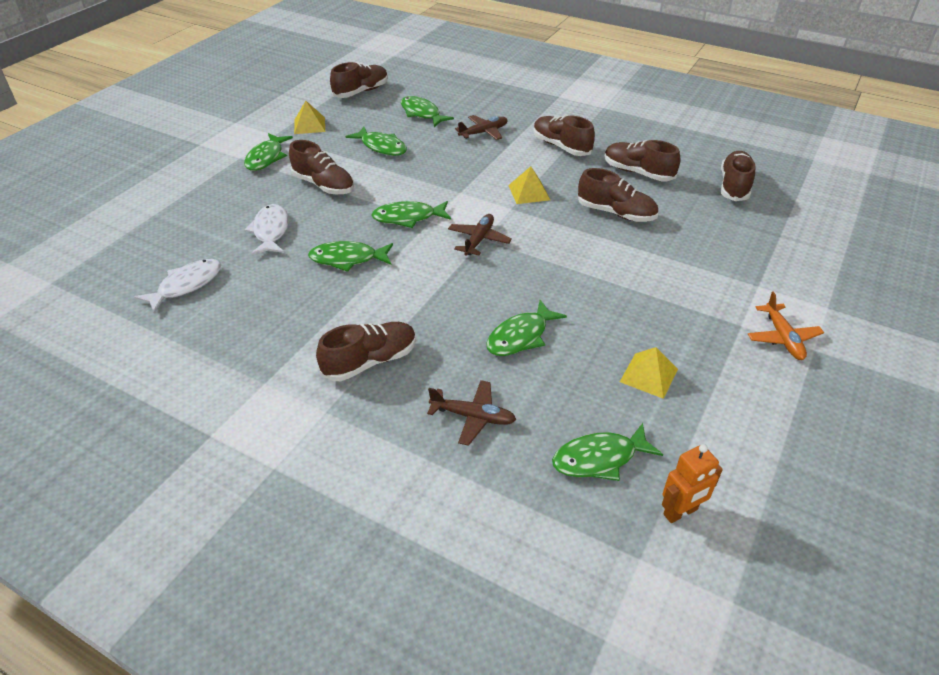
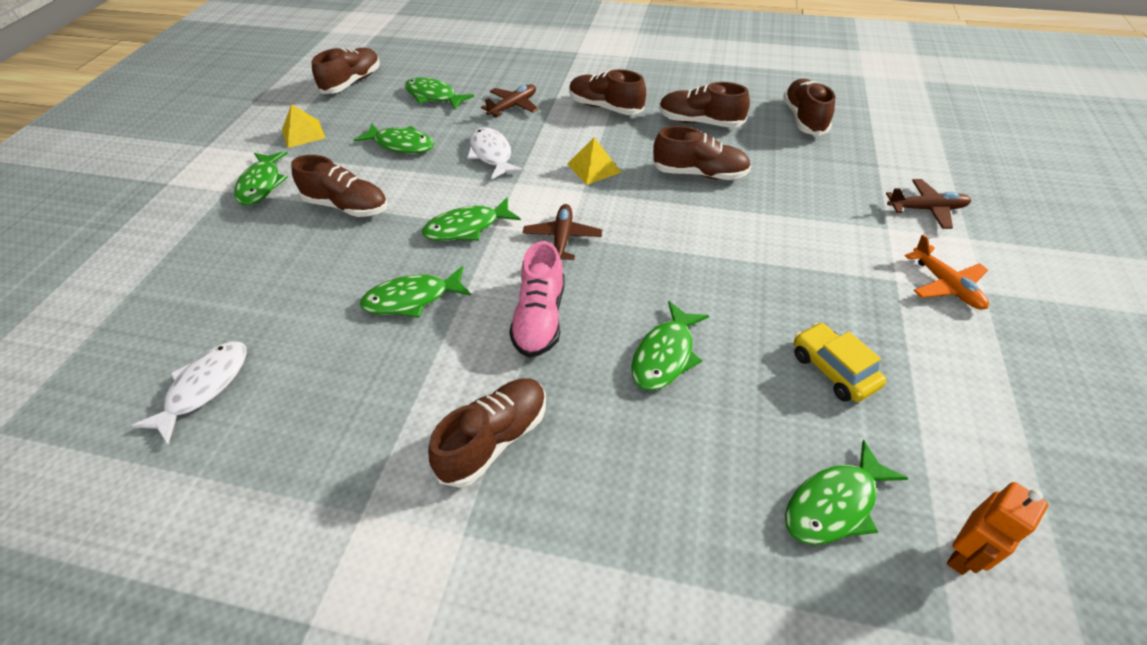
camera: 15 degrees left, 5 degrees up
(271, 231) = (298, 282): white fish -> white fish (492, 155)
(436, 291) = (540, 318): none -> pink shoe
(473, 417) = (658, 486): brown plane -> brown plane (926, 209)
(649, 375) = (833, 370): yellow pyramid -> yellow car

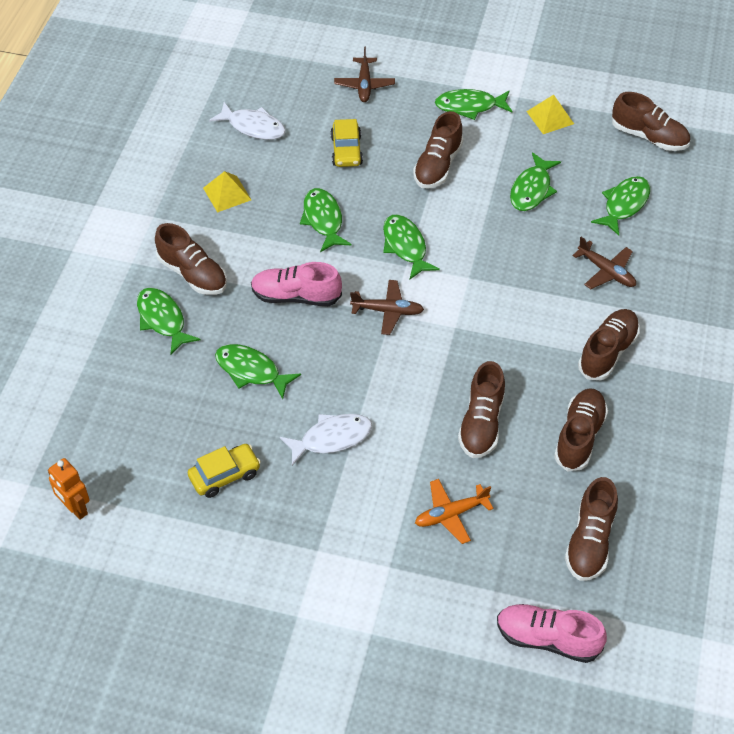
camera: 90 degrees right, 5 degrees up
(294, 283) = (346, 150): none -> yellow car
(492, 155) = (515, 258): white fish -> white fish (331, 438)
(594, 168) = (492, 337): yellow pyramid -> yellow pyramid (227, 194)
(804, 119) = (590, 541): brown shoe -> brown shoe turned 105 degrees clockwise
(834, 504) = (119, 448): green fish -> green fish (162, 320)
(908, 139) = (547, 639): none -> pink shoe
(926, 209) = (417, 611): brown plane -> brown plane (364, 85)
(946, 285) = (307, 587): orange plane -> orange plane (450, 514)

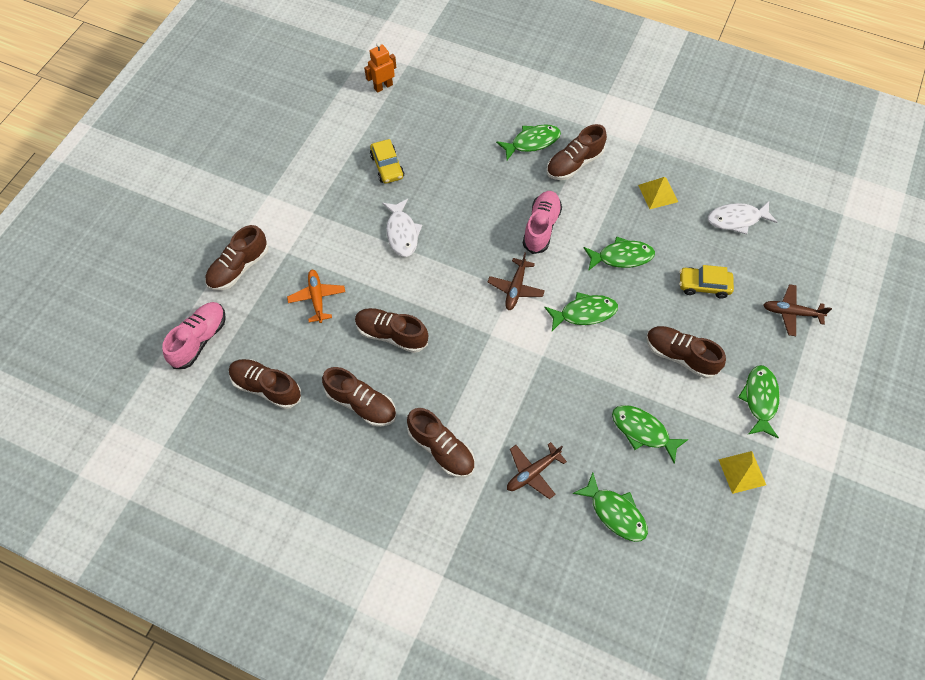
camera: 100 degrees right, 10 degrees up
(251, 371) = (474, 191): green fish -> none
(253, 127) = (737, 219): white fish -> white fish turned 45 degrees clockwise
(649, 137) = (709, 566): brown shoe -> brown shoe (239, 268)

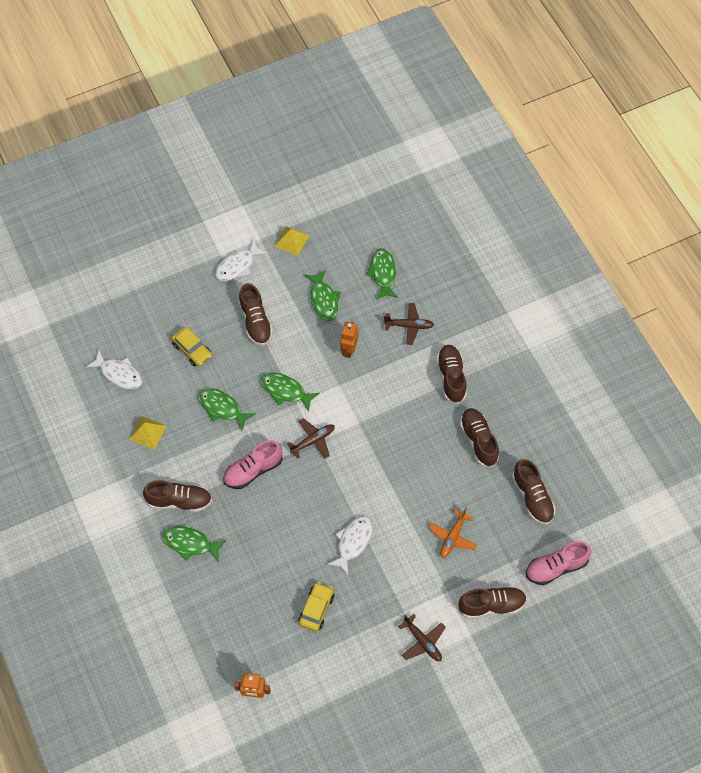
camera: 140 degrees left, 0 degrees up
(391, 334) = (423, 471): brown shoe -> none
(567, 398) = (349, 350): none -> orange robot
(759, 399) = (238, 266): green fish -> white fish
(791, 313) = (160, 294): brown plane -> brown plane (423, 642)

